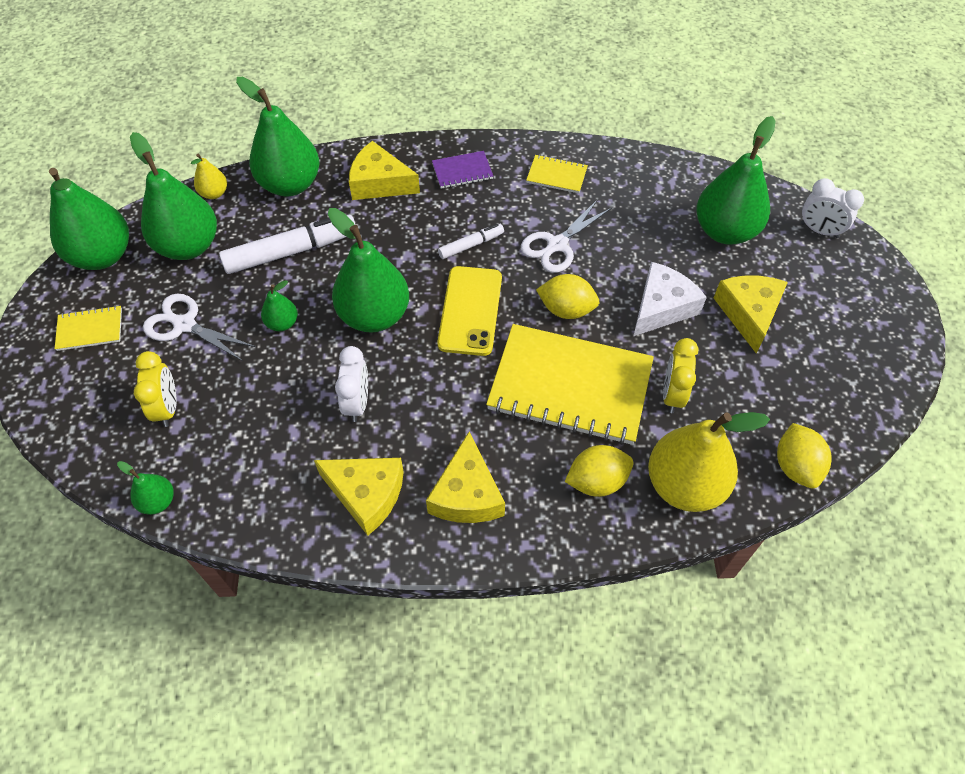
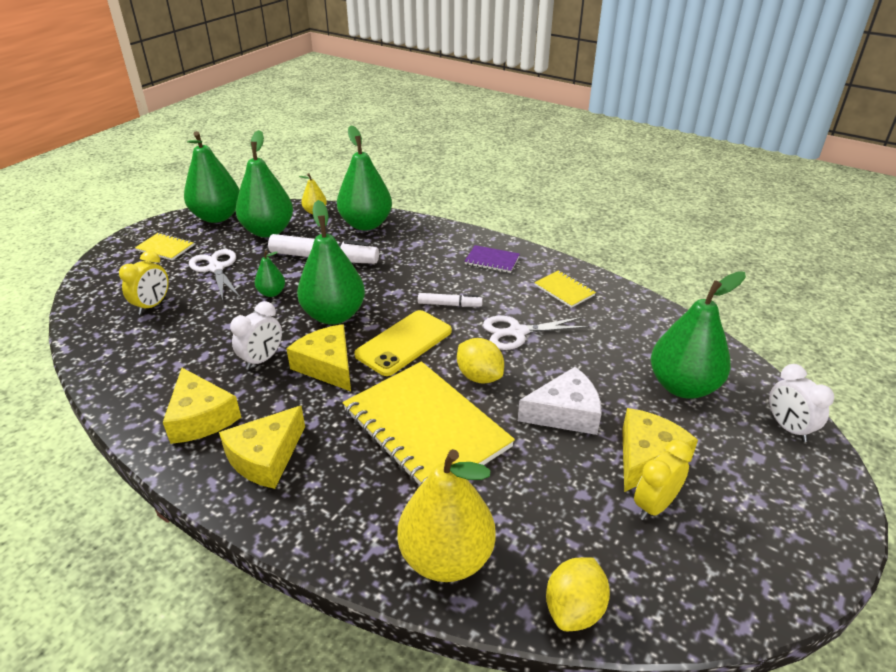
camera: 35 degrees right, 20 degrees down
(158, 501) = (84, 351): green pear -> none
(379, 183) = (425, 245): yellow cheese -> yellow cheese (327, 366)
(596, 481) = (373, 508): yellow lemon -> none
(672, 395) = (508, 481): yellow clock -> yellow clock (654, 505)

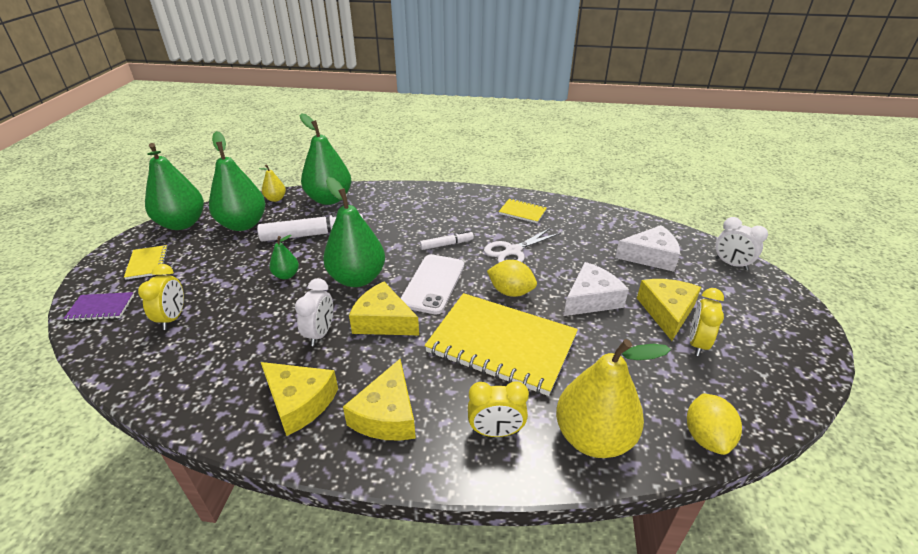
camera: 25 degrees left, 0 degrees up
(165, 248) = (147, 263): yellow notebook -> yellow notebook turned 75 degrees clockwise
(216, 268) = (215, 268): white scissors -> none
(353, 512) = (495, 432): none -> yellow clock
(404, 343) = (433, 284): yellow phone -> white phone
(492, 260) = (453, 203): purple notebook -> purple notebook (101, 308)
(683, 386) = (650, 256): green pear -> white cheese

